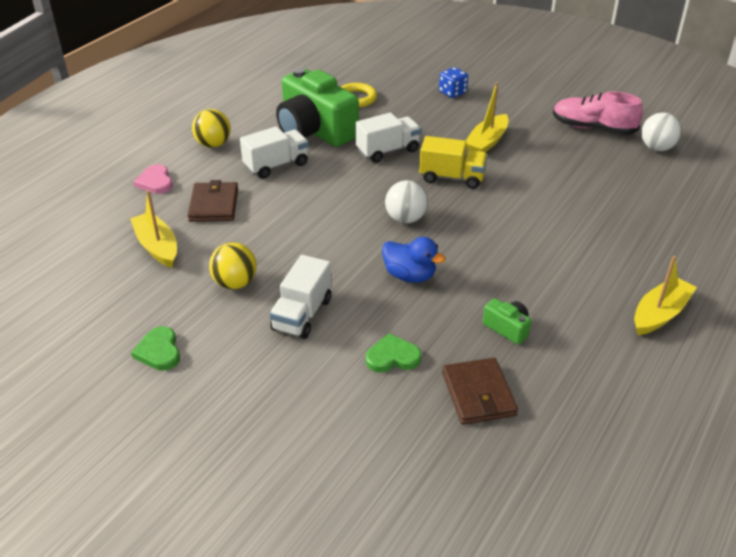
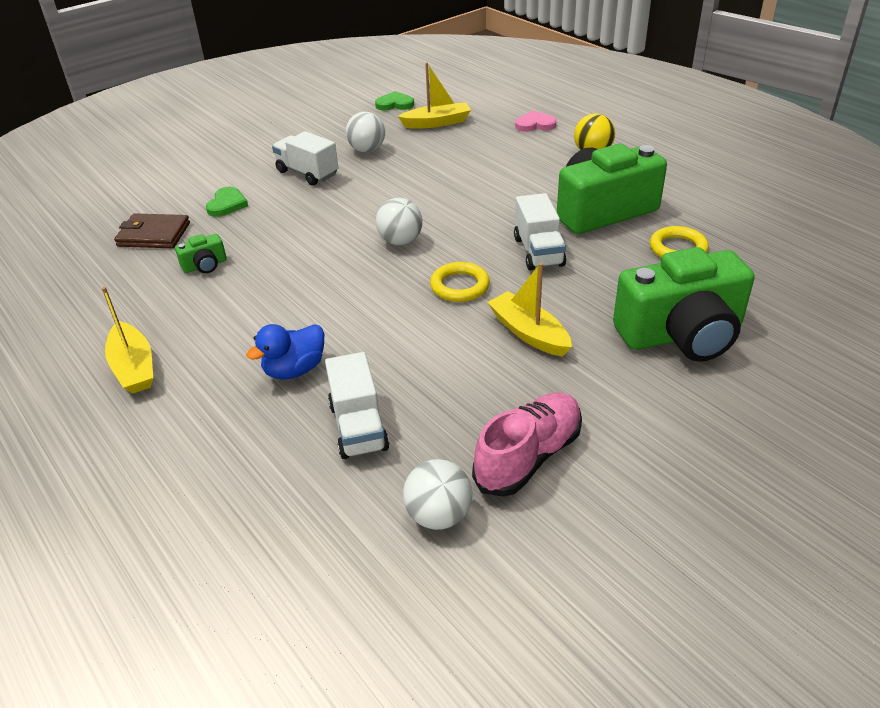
camera: 110 degrees right, 0 degrees up
(159, 351) = (315, 120): green heart -> green heart (395, 104)
(214, 205) = (483, 147): brown wallet -> none
(235, 283) = (367, 150): yellow ball -> white ball
(276, 165) = (537, 182): white truck -> white truck (358, 427)
(409, 276) = (314, 228): blue duck -> blue duck (294, 370)
(452, 92) = (681, 334): blue dice -> green camera
(452, 177) = (460, 286): yellow truck -> yellow ring

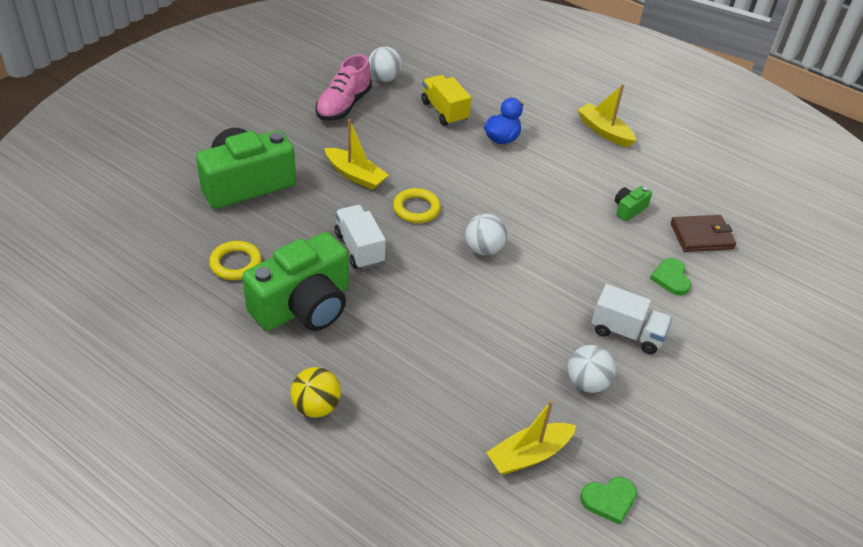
camera: 160 degrees right, 5 degrees up
(358, 427) = (444, 111): white truck -> yellow truck
(535, 124) = (396, 466): pink heart -> none

